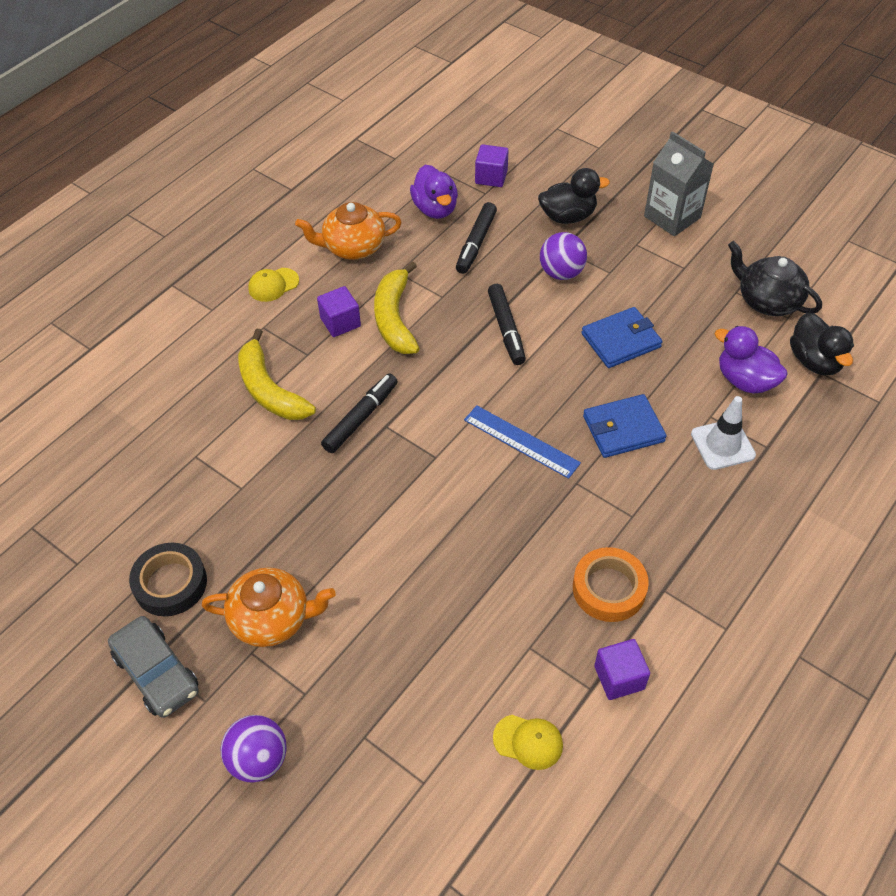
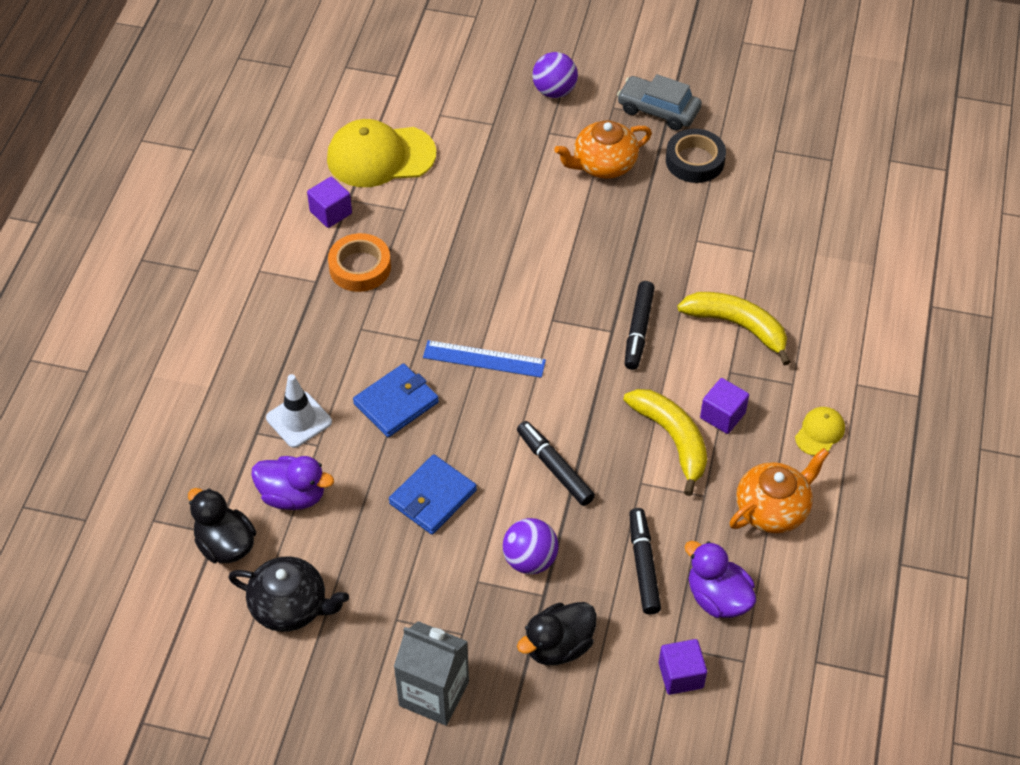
camera: 155 degrees right, 0 degrees up
(528, 742) = (380, 156): yellow cap -> yellow cap, size x2.10

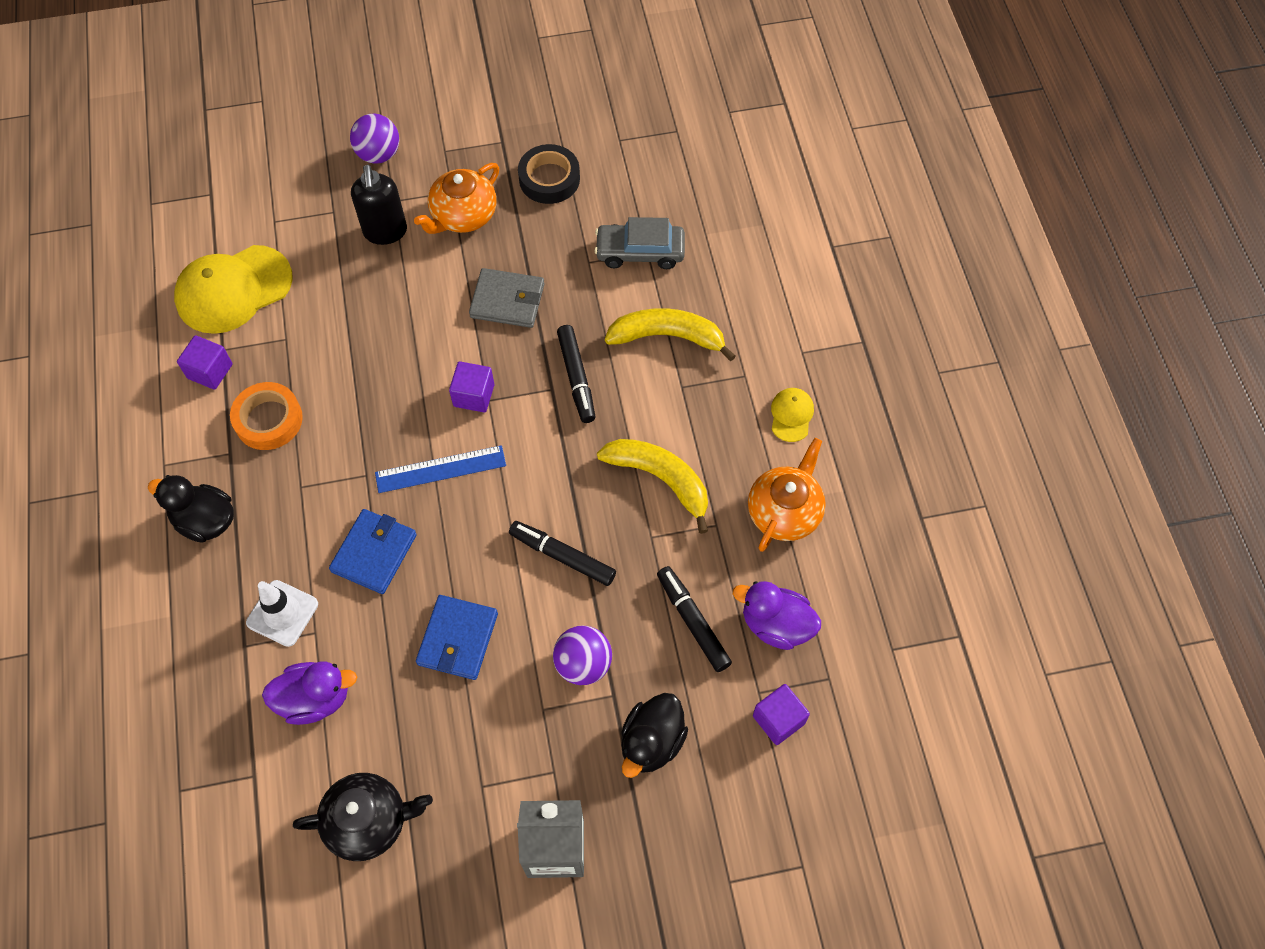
camera: 25 degrees left, 10 degrees up
(225, 545) = (269, 784): black duck -> black duck (205, 521)
(529, 155) = (385, 232): none -> black soap dispenser
(608, 246) = (507, 301): none -> grey wallet
(658, 110) = (490, 138): grey car -> grey car (640, 252)
(722, 415) = (695, 435): purple cube -> purple cube (474, 395)

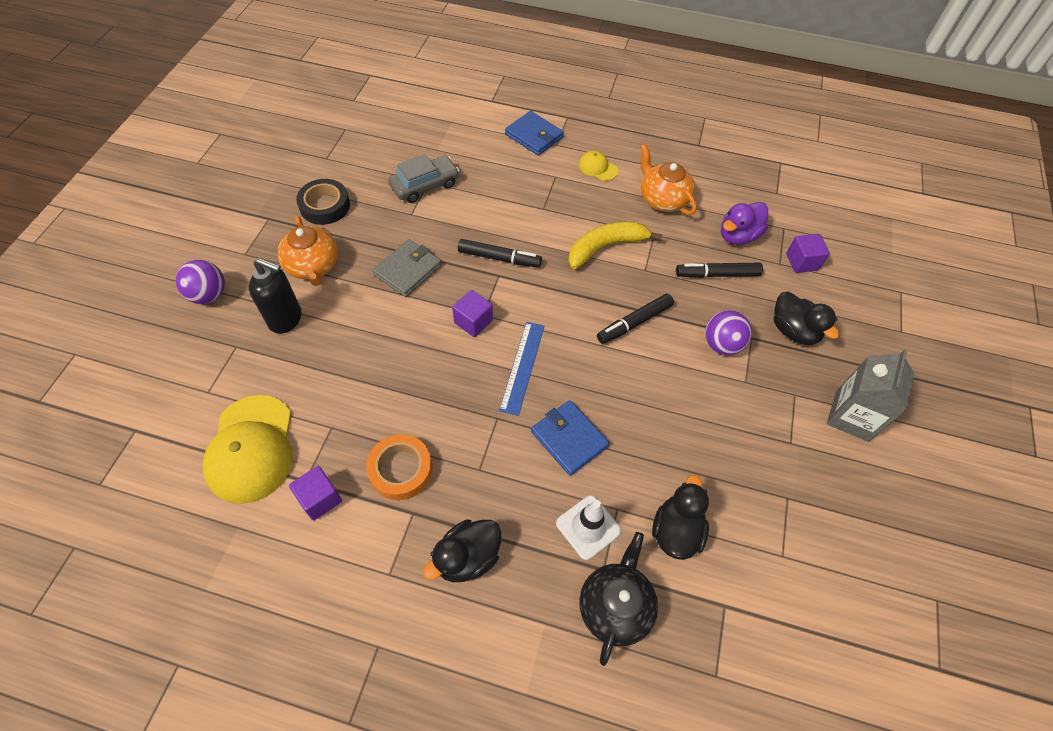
camera: 65 degrees left, 5 degrees down
(315, 699) = (676, 531): purple duck -> black duck
(368, 821) = (793, 531): black teapot -> black teapot (615, 606)
(457, 639) = (668, 411): blue wallet -> blue wallet (534, 136)
(640, 252) = (425, 185): grey car -> grey car turned 150 degrees counterclockwise
(668, 336) = (501, 199): yellow banana -> none

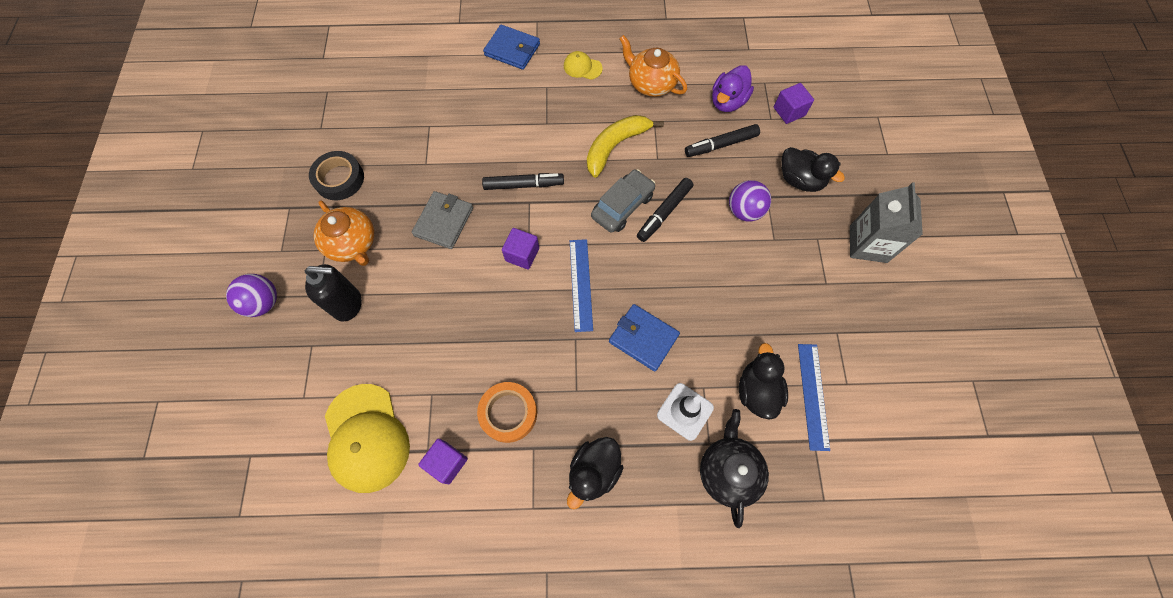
camera: 15 degrees left, 10 degrees up
(425, 185) = (427, 130): grey car -> grey car (622, 206)
(738, 556) = (813, 395): none -> blue ruler

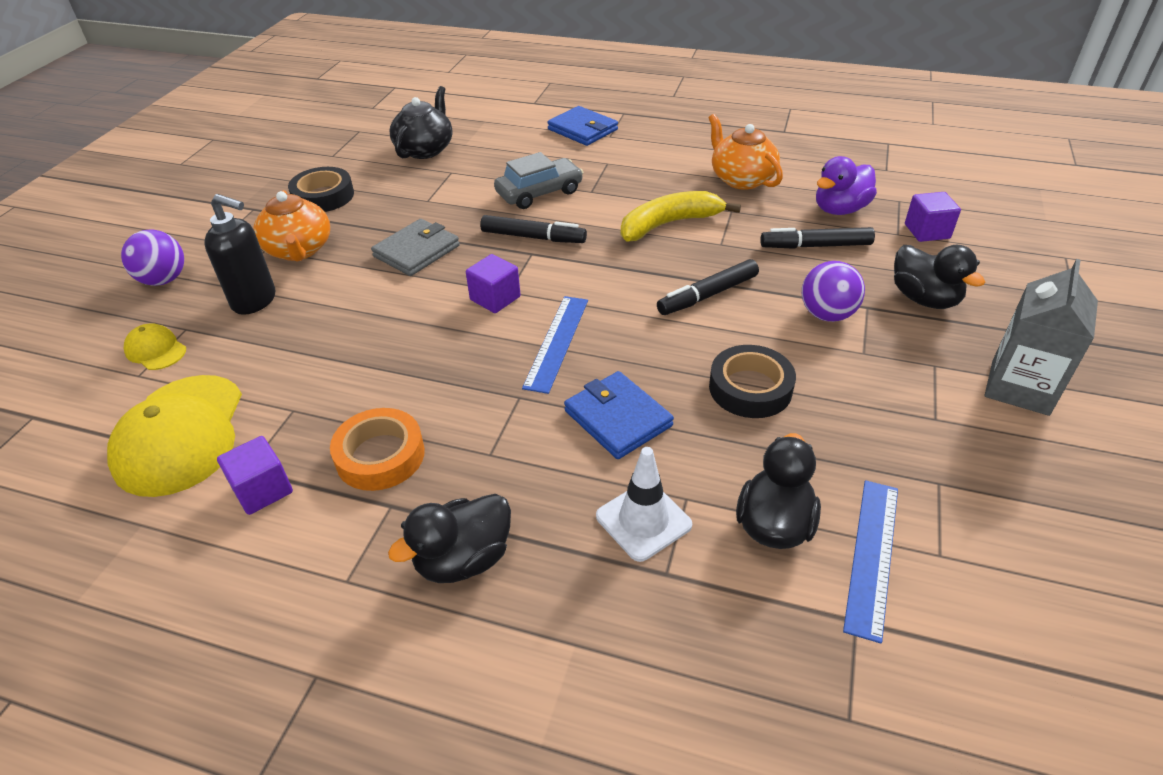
camera: 20 degrees right, 25 degrees down
(582, 67) = (659, 154): yellow cap -> yellow cap (156, 350)
(622, 206) = (652, 278): grey car -> grey car (539, 193)
(715, 290) = (750, 388): none -> black tape
(728, 471) = (684, 621): black teapot -> black teapot (425, 149)

